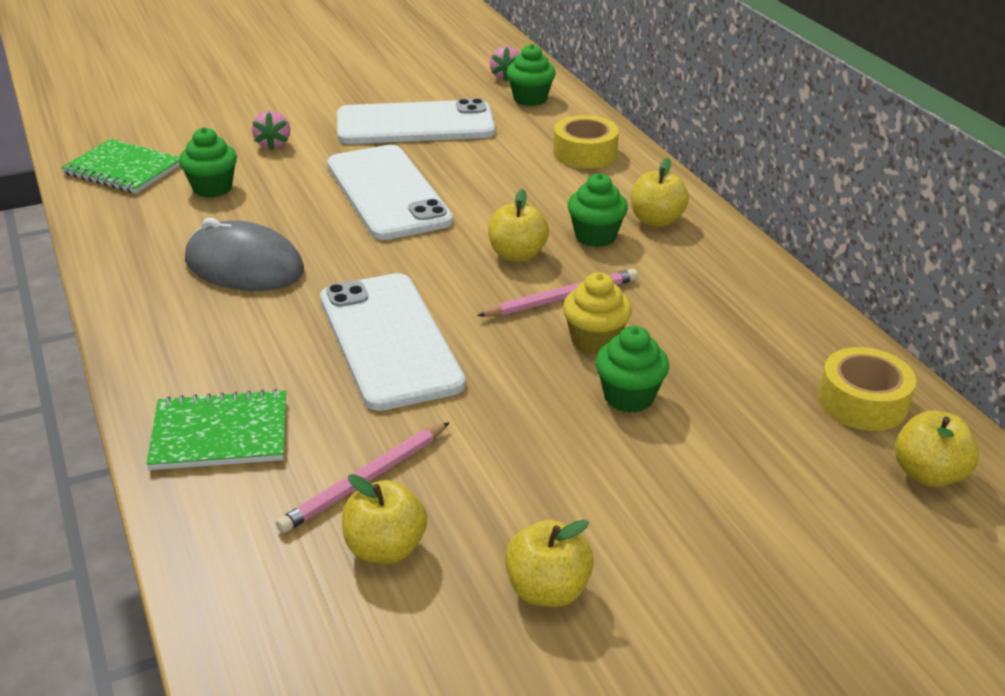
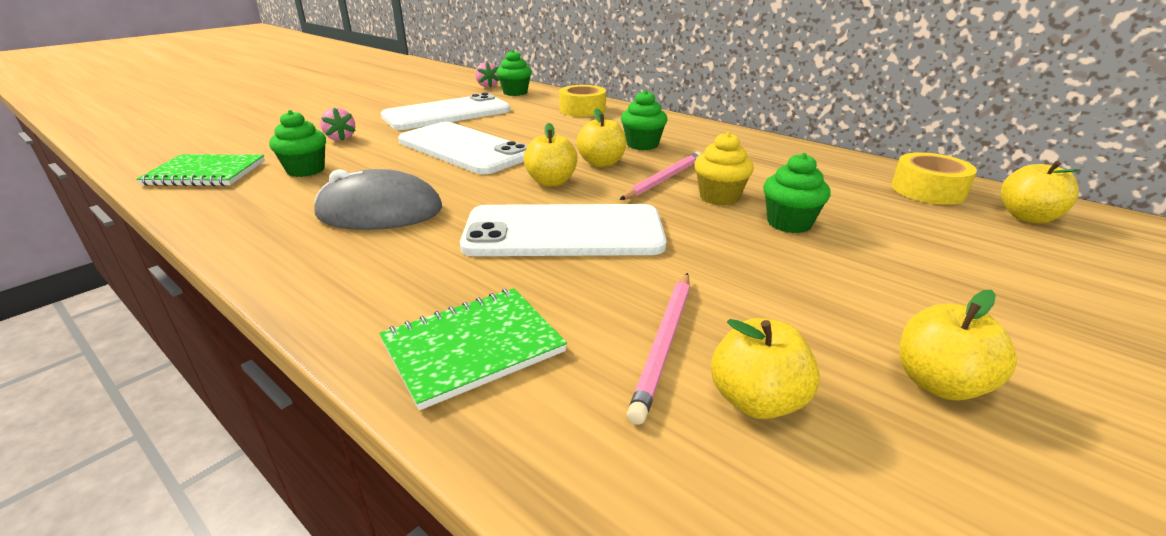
camera: 25 degrees left, 5 degrees down
(389, 340) = (564, 232): white phone -> white phone turned 45 degrees counterclockwise
(656, 220) = (670, 131): yellow apple -> yellow apple (551, 182)

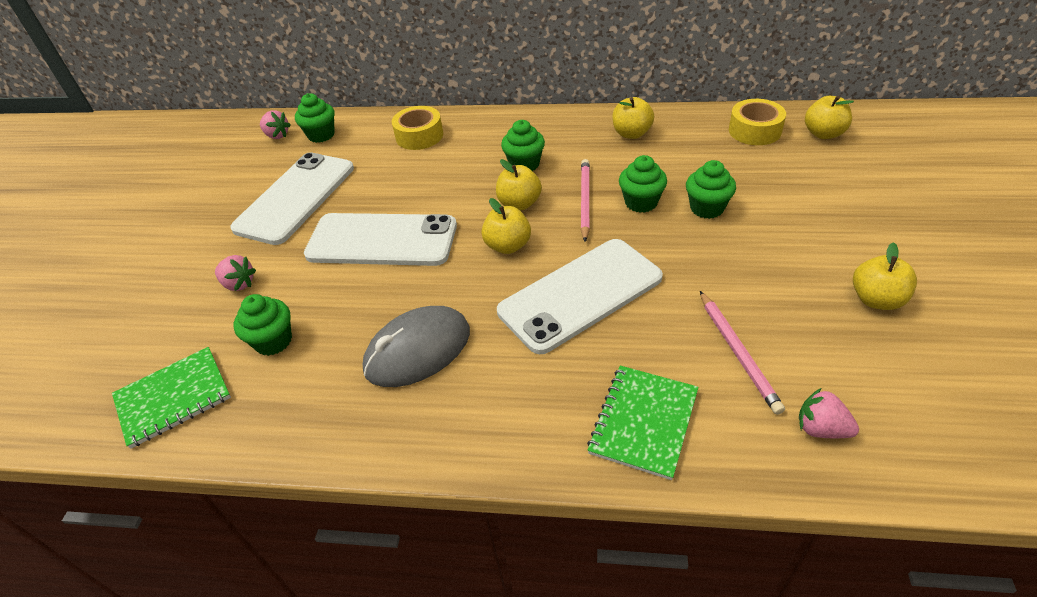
camera: 30 degrees left, 15 degrees up
(674, 473) = (821, 429): none -> pink strawberry
(719, 197) = (641, 202): yellow cupcake -> green cupcake
(756, 401) = (814, 362): yellow apple -> yellow apple (631, 134)

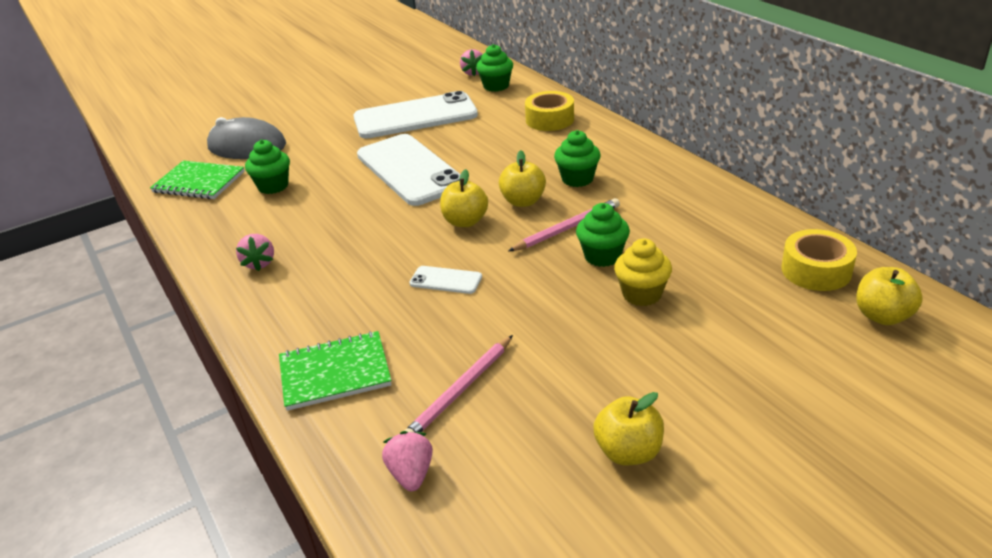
camera: 50 degrees right, 10 degrees down
(239, 284) = (311, 146): pink strawberry -> pink strawberry (259, 263)
(418, 350) = (315, 241): grey mouse -> grey mouse (247, 146)
(580, 295) = (446, 280): white phone -> white phone, size x0.42
(631, 134) = (700, 206): yellow apple -> none
(707, 208) = (642, 294): green cupcake -> yellow cupcake

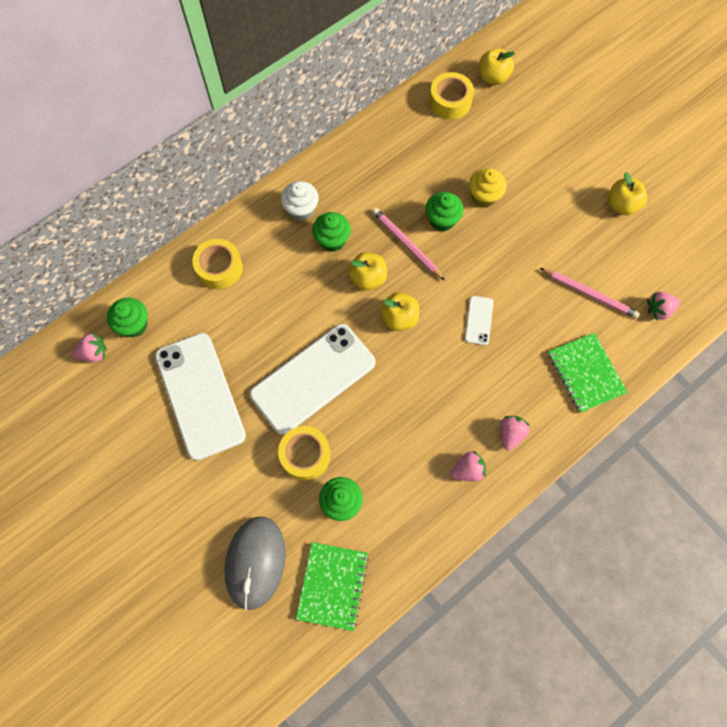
camera: 100 degrees left, 35 degrees up
(284, 297) = (510, 434): none -> pink strawberry
(331, 167) = (305, 455): none -> yellow tape
(620, 160) = (301, 210): none -> white cupcake

